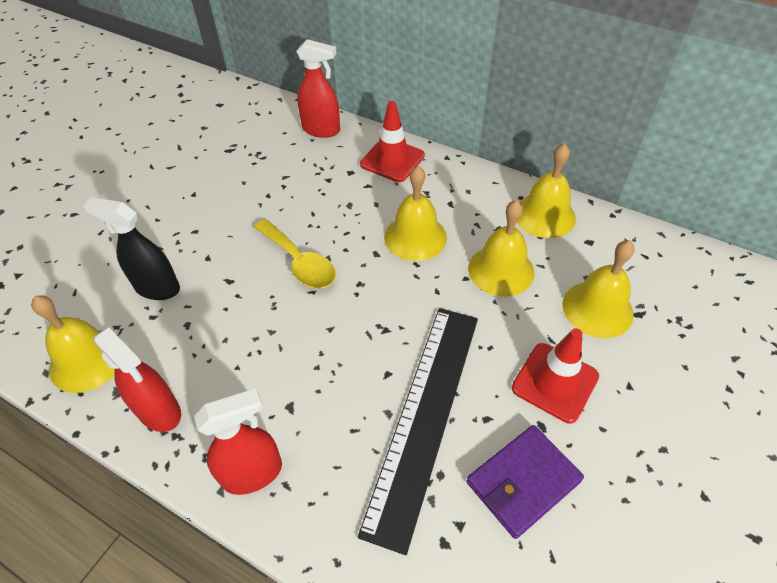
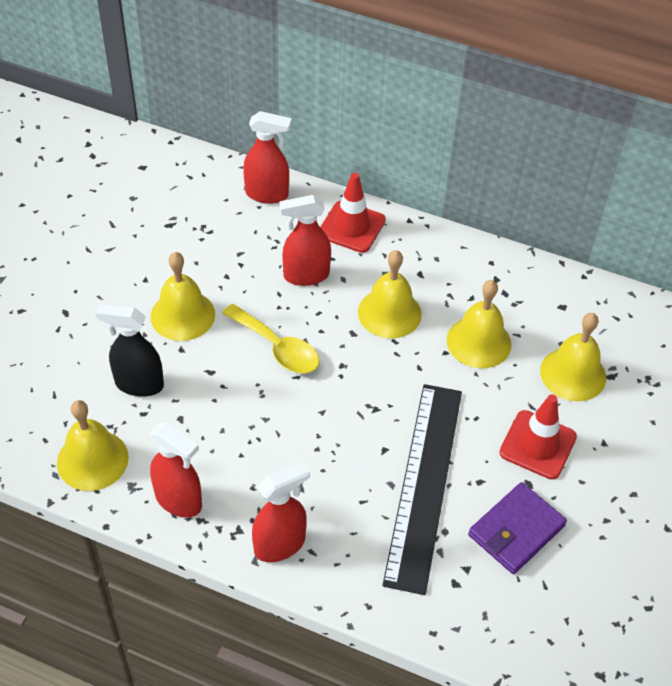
camera: 10 degrees left, 0 degrees up
(341, 199) = (306, 275): none -> red spray bottle
(544, 215) = (516, 281): yellow bell -> yellow bell (182, 315)

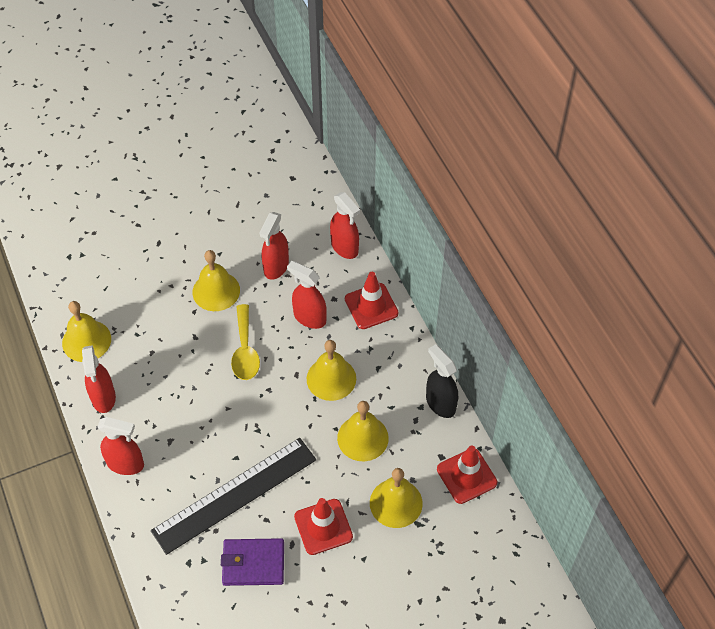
camera: 45 degrees right, 5 degrees up
(139, 384) = (151, 315): black spray bottle -> black spray bottle (440, 403)
(219, 253) = (276, 267): none -> red spray bottle
(601, 306) = (466, 476): none -> red traffic cone

